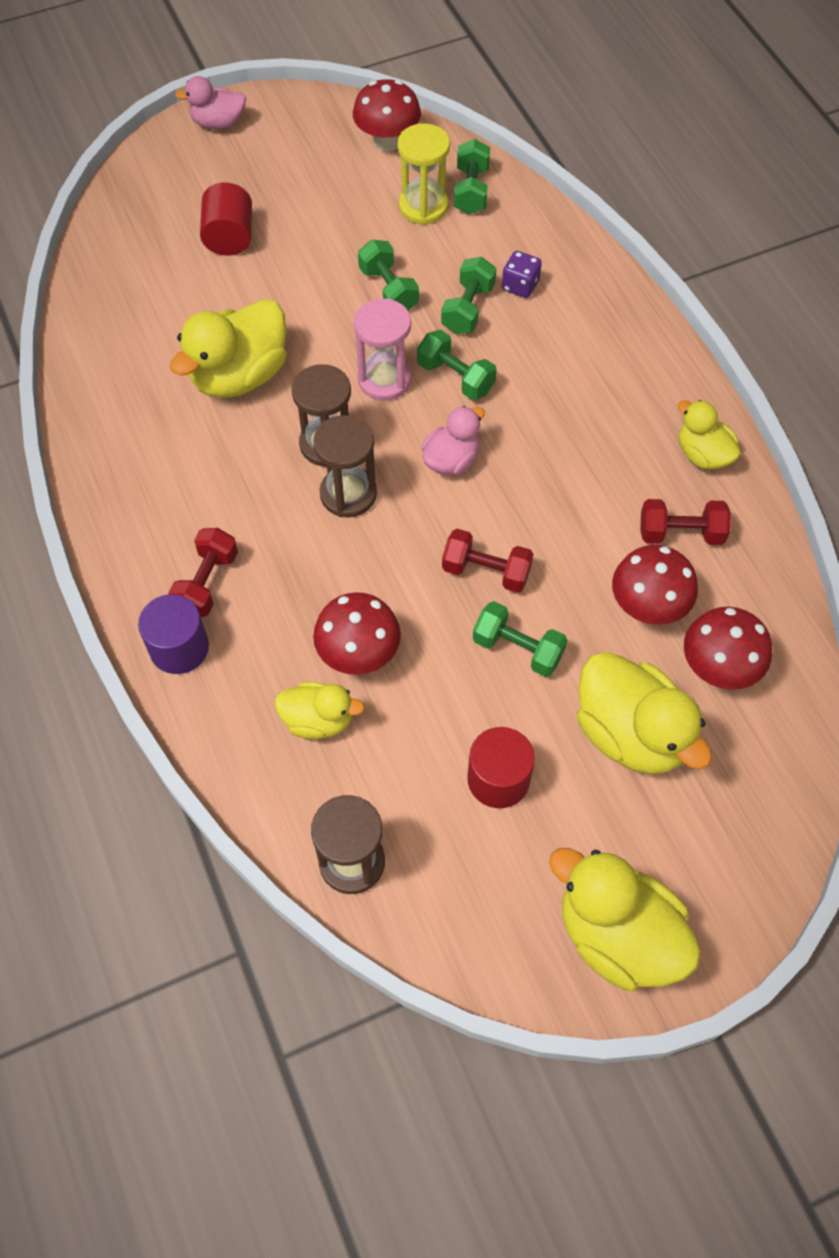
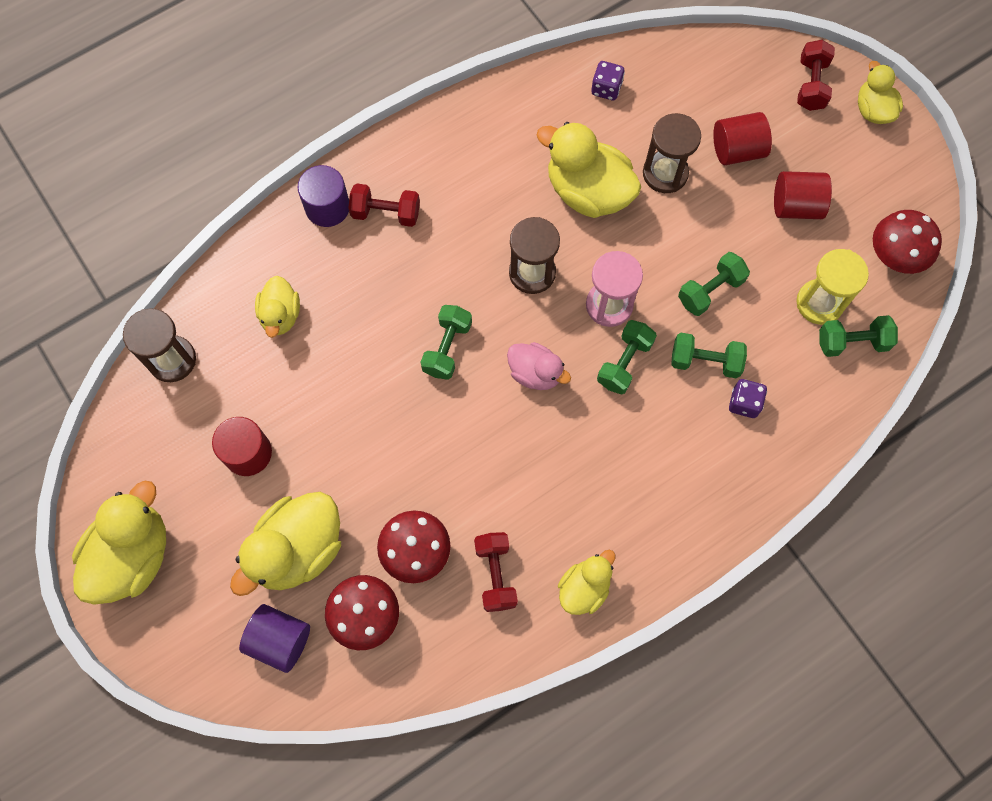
camera: 80 degrees right, 10 degrees up
(112, 337) = (606, 89): none -> purple dice
(218, 123) = (873, 110): pink duck -> yellow duck
(309, 203) = (796, 206): none -> red cylinder
(348, 494) = (486, 298): brown hourglass -> brown hourglass (665, 173)
(359, 655) = (339, 333): red mushroom -> none
(486, 571) = (430, 417): red dumbbell -> red dumbbell (811, 85)
(517, 649) = (361, 452): green dumbbell -> green dumbbell (447, 348)
(740, 766) = (280, 640): none -> purple cylinder

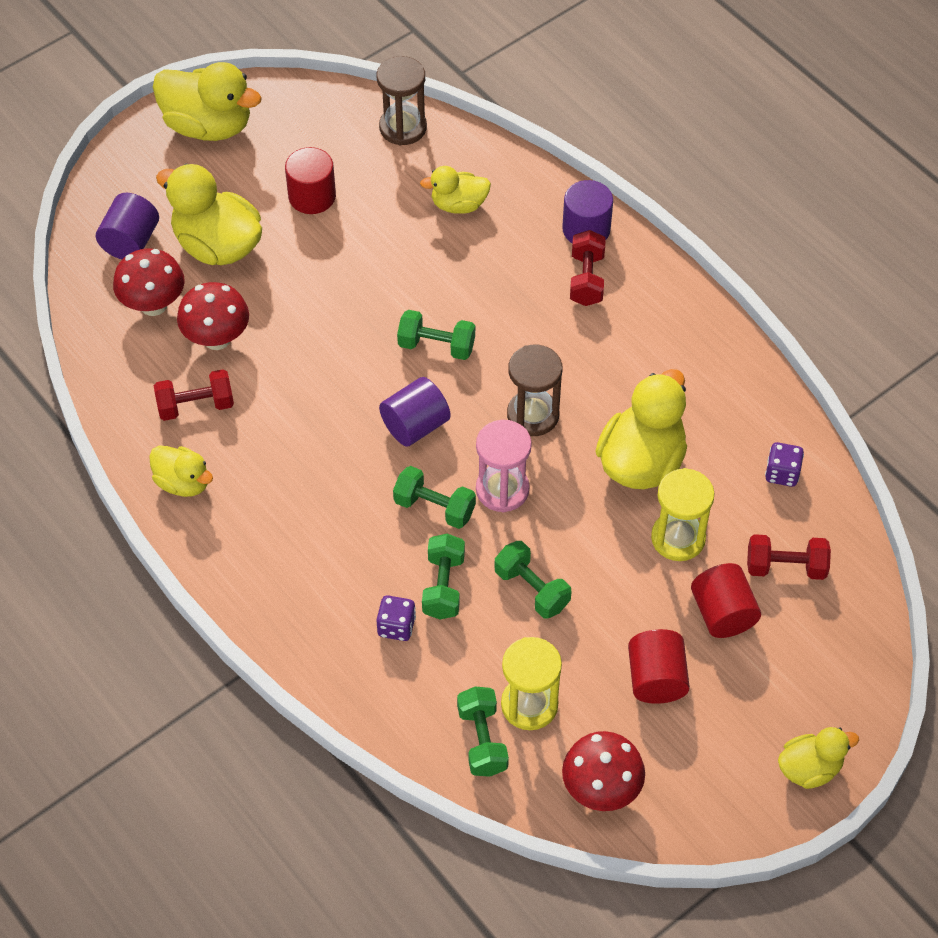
camera: 85 degrees right, 15 degrees down
(535, 373) = (415, 425): pink duck -> purple cylinder
(665, 173) = (678, 538): brown hourglass -> yellow hourglass
(811, 85) = (833, 695): red dumbbell -> red dumbbell (785, 567)

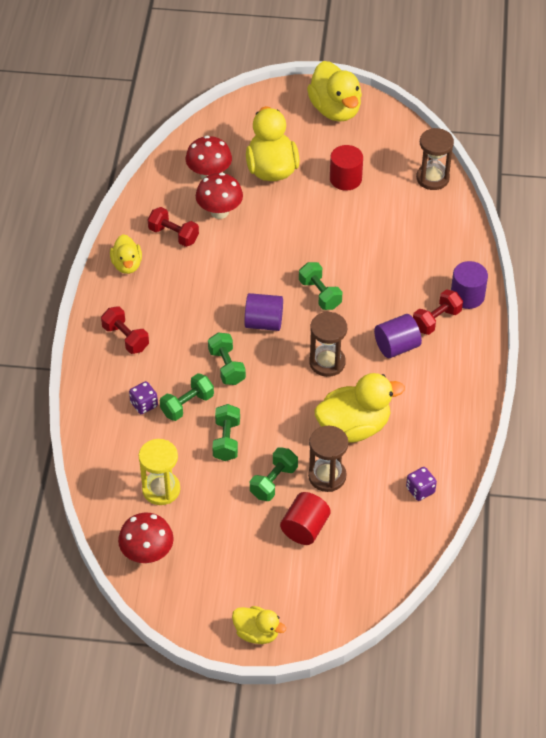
camera: 45 degrees right, 5 degrees down
(130, 242) = (233, 138): purple cylinder -> purple cylinder (396, 346)
(458, 205) = (415, 236): yellow duck -> none
(482, 740) = (121, 486): green dumbbell -> green dumbbell (274, 482)
(502, 489) = (269, 384): pink hourglass -> none
(656, 679) = (234, 529): red cylinder -> none
(678, 538) = (327, 476): yellow hourglass -> brown hourglass
(785, 567) = (365, 534): red dumbbell -> red dumbbell (126, 338)

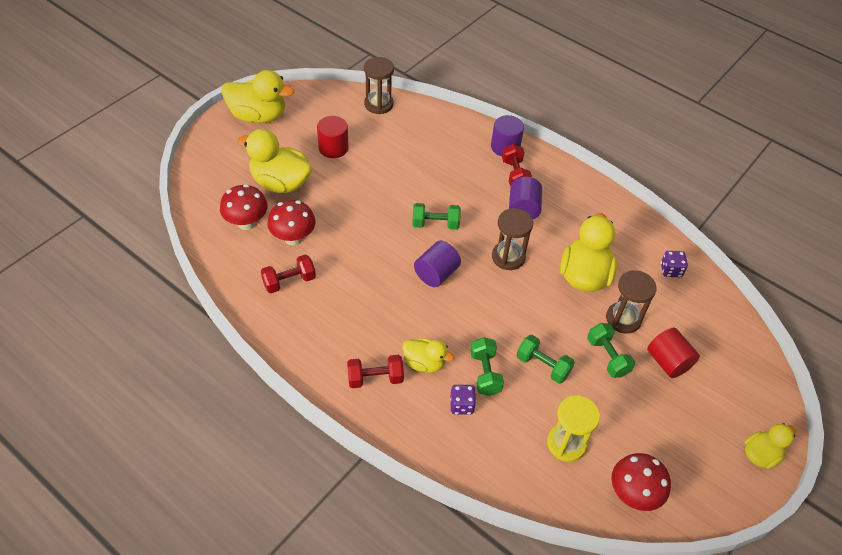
camera: 60 degrees left, 0 degrees up
(127, 265) = (292, 332): yellow duck -> yellow duck (424, 363)
(226, 367) = (463, 323): green dumbbell -> none

